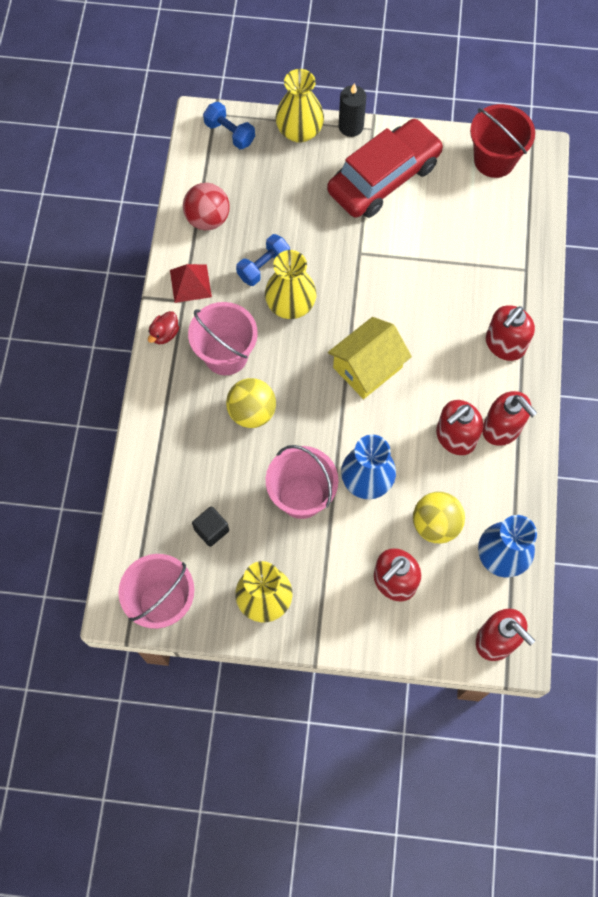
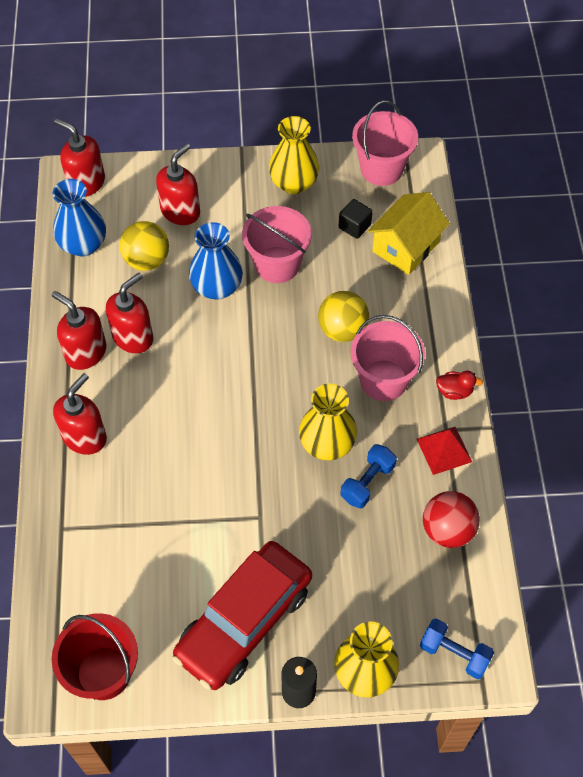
camera: 170 degrees right, 10 degrees down
(164, 334) = (454, 391): red duck -> red duck turned 75 degrees clockwise
(367, 367) = (231, 390): yellow house -> yellow house (406, 247)

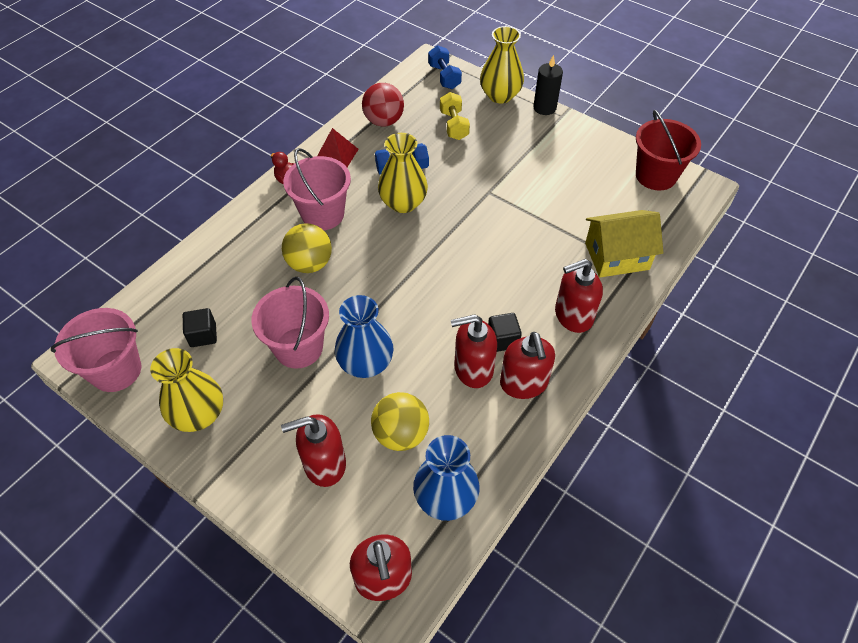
camera: 140 degrees left, 5 degrees down
(128, 376) = (503, 339): none -> black cube
(244, 621) = (548, 151): red car -> none
(372, 581) = (454, 125): none -> yellow dumbbell
(406, 247) = (189, 290): yellow house -> yellow house (617, 256)

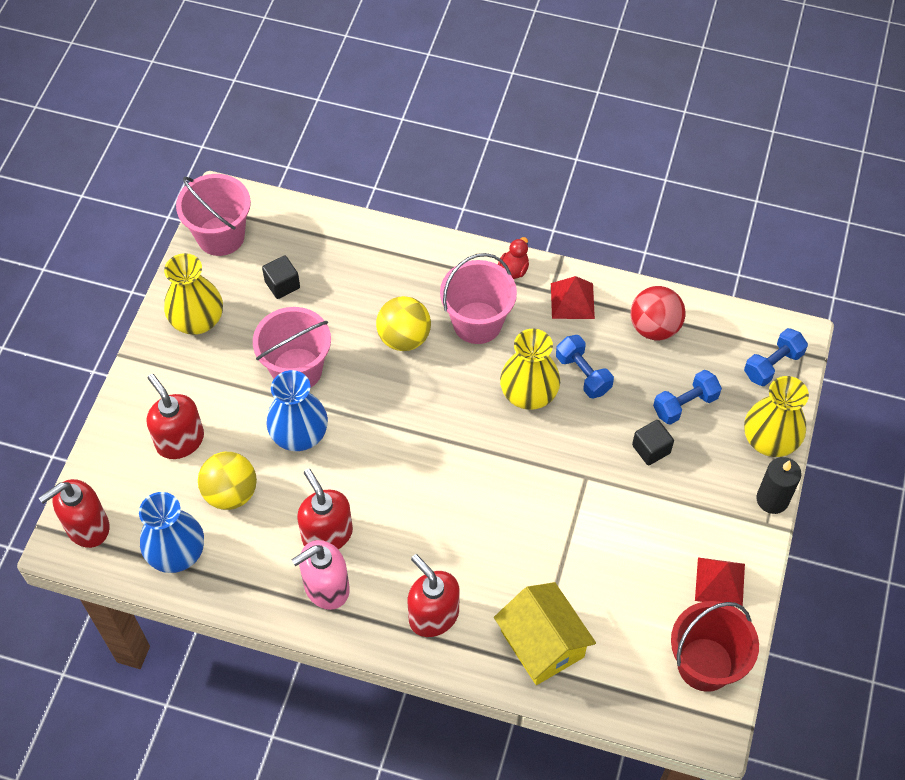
camera: 70 degrees right, 5 degrees up
(454, 125) = (685, 405): yellow dumbbell -> blue dumbbell
(503, 339) = (374, 552): black cube -> black cube (651, 449)
(524, 383) = (326, 587): red soap dispenser -> pink soap dispenser
(596, 150) = (720, 582): none -> red pyramid

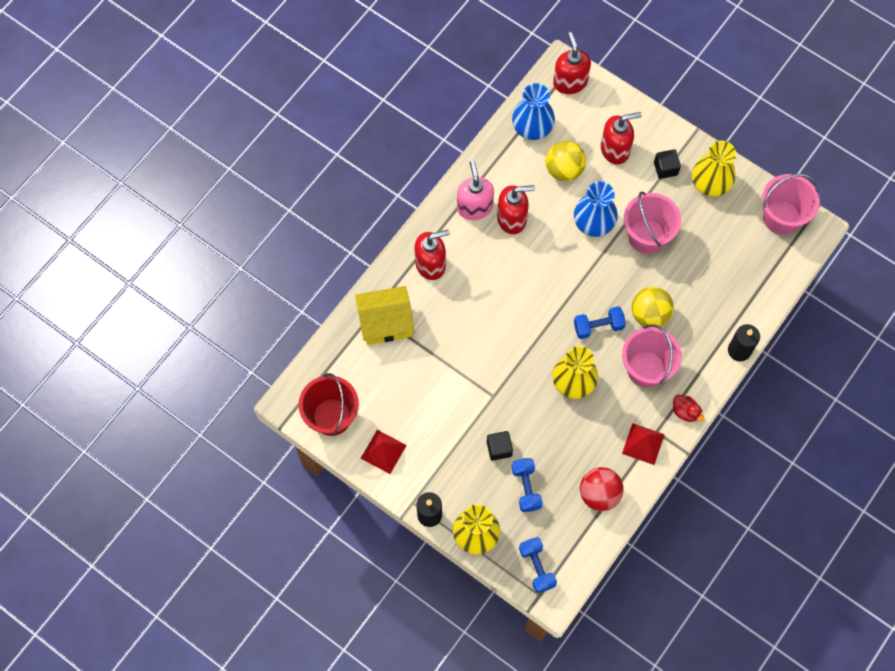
camera: 110 degrees right, 10 degrees up
(282, 285) = (723, 247): black cube -> black cube (665, 168)
(413, 236) = (739, 350): none -> black candle
(583, 374) = (576, 426): blue dumbbell -> blue dumbbell (598, 326)

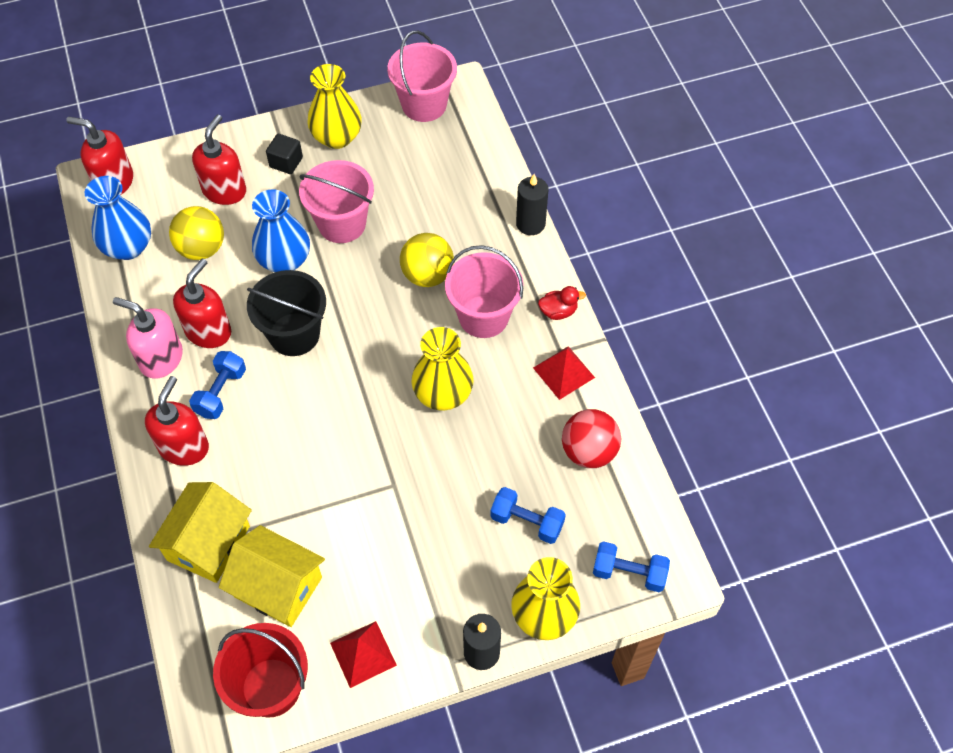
camera: 55 degrees left, 10 degrees down
(388, 378) = (278, 587): none -> yellow house
(499, 448) = (459, 520): black cube -> none
(547, 268) = (294, 334): none -> black bucket
(598, 326) = (400, 329): blue dumbbell -> blue dumbbell (221, 392)

